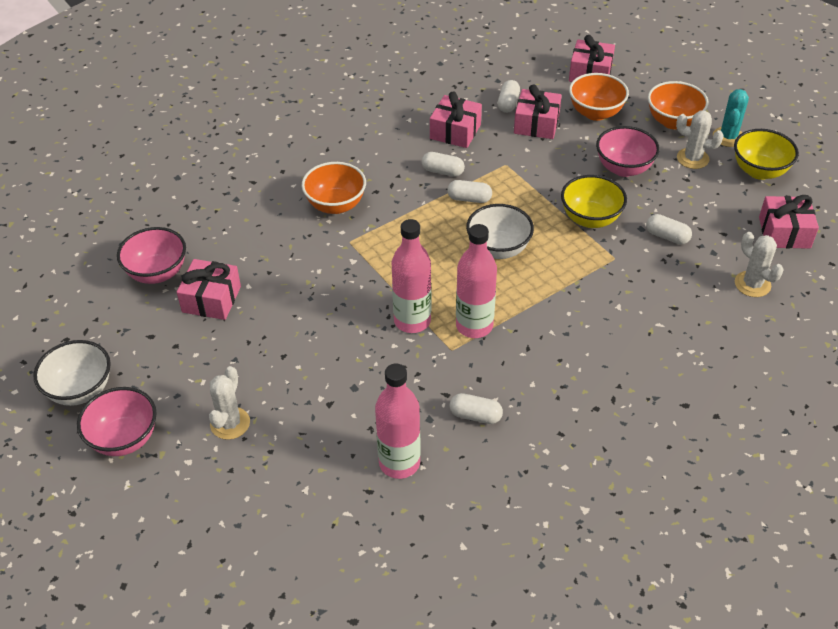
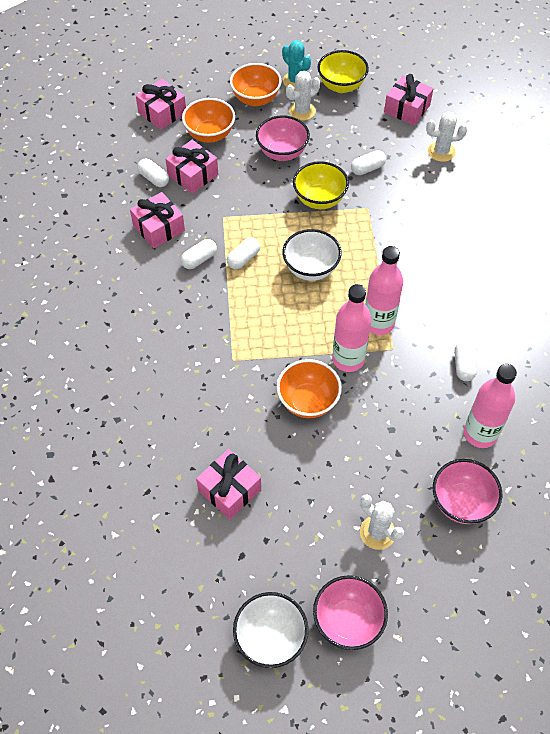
camera: 60 degrees left, 10 degrees up
(157, 273) = (167, 520): pink bowl -> pink bowl (461, 503)
(335, 205) = (182, 349): orange bowl -> orange bowl (308, 401)
(475, 415) = (463, 366): white capsule -> white capsule turned 45 degrees counterclockwise

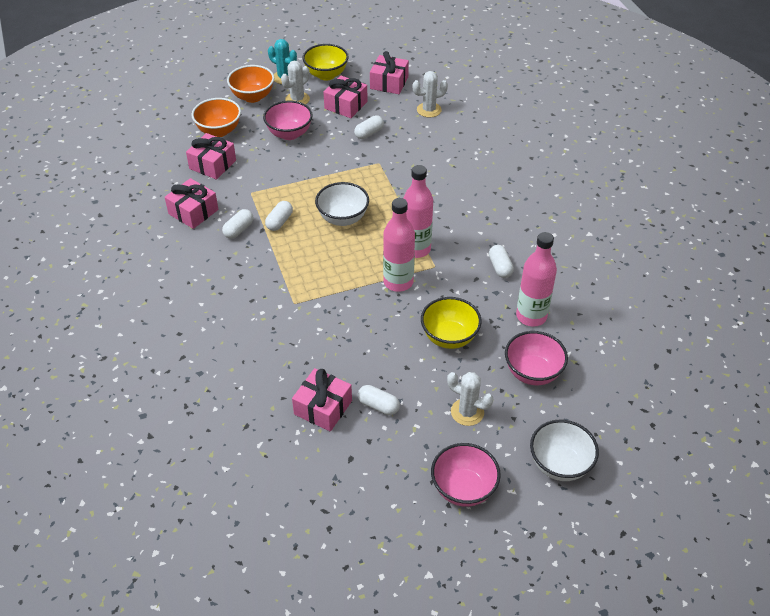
camera: 15 degrees left, 10 degrees down
(154, 179) = (177, 174): white capsule -> white capsule (378, 405)
(162, 113) = (169, 121): pink gift -> pink gift (346, 105)
(270, 638) = (398, 519): white bowl -> white bowl (559, 464)
(308, 401) = (372, 322): orange bowl -> none
(319, 199) = (334, 164): yellow bowl -> yellow bowl (449, 337)

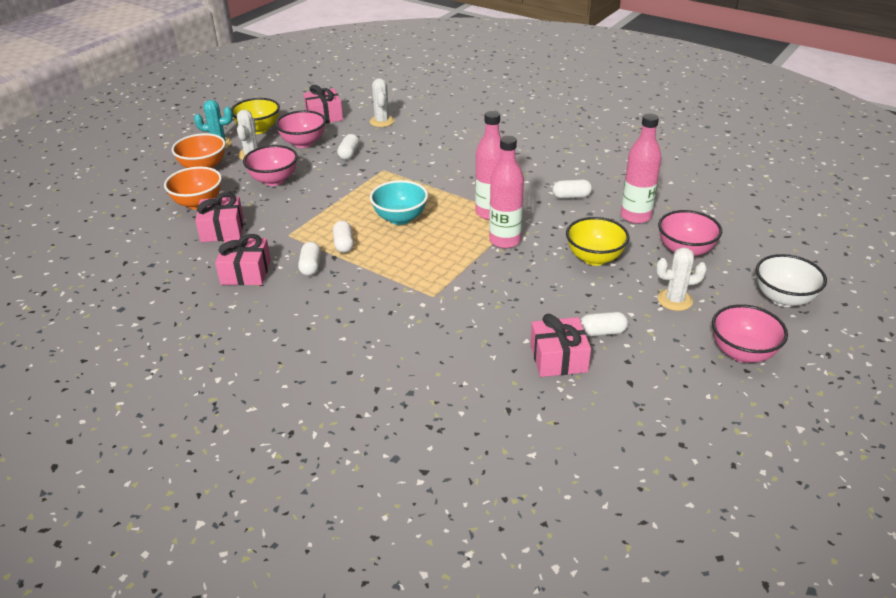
camera: 35 degrees left, 10 degrees down
(343, 218) = (400, 218): white bowl -> turquoise bowl
(346, 105) = (303, 143): pink gift -> pink bowl
(429, 110) = (382, 121): white cactus -> white cactus turned 45 degrees counterclockwise
(500, 267) = (571, 196): white capsule -> white capsule turned 45 degrees counterclockwise

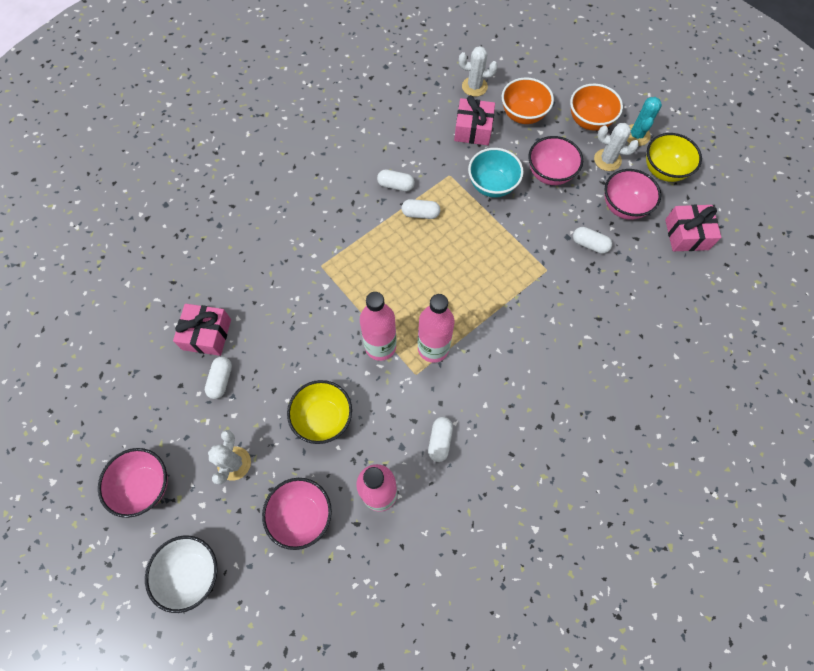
camera: 105 degrees right, 30 degrees up
(246, 272) = (404, 141): pink gift -> none
(382, 121) = (662, 290): white cactus -> white cactus (474, 87)
(400, 218) = (448, 266): turquoise bowl -> turquoise bowl (492, 185)

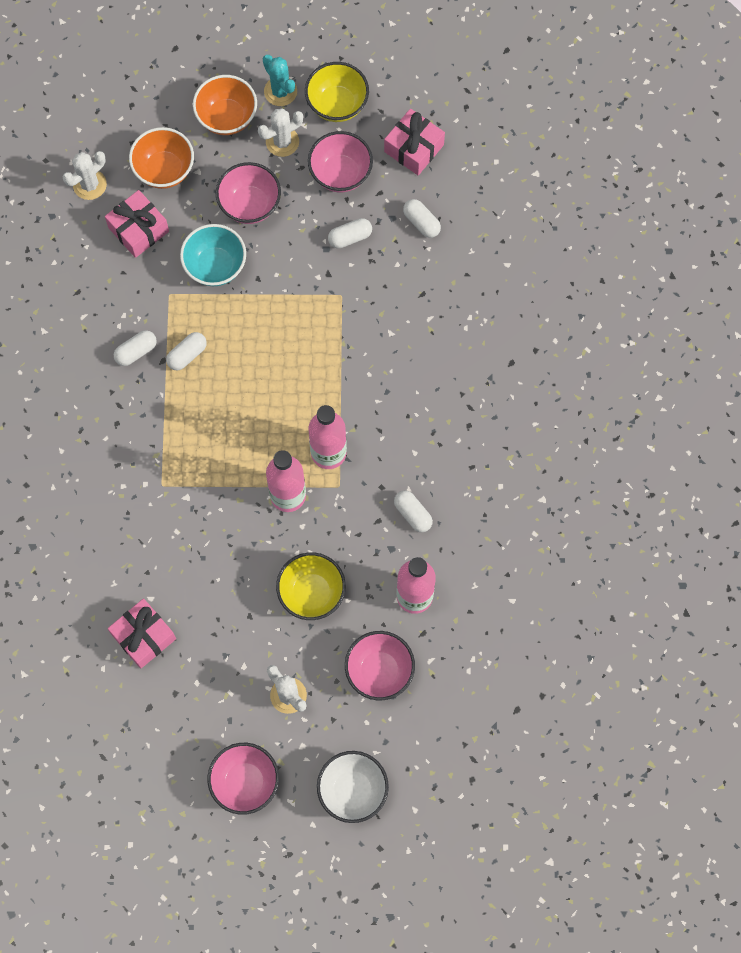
camera: 50 degrees left, 5 degrees up
(221, 380) = (201, 654): white capsule -> white capsule (421, 222)

